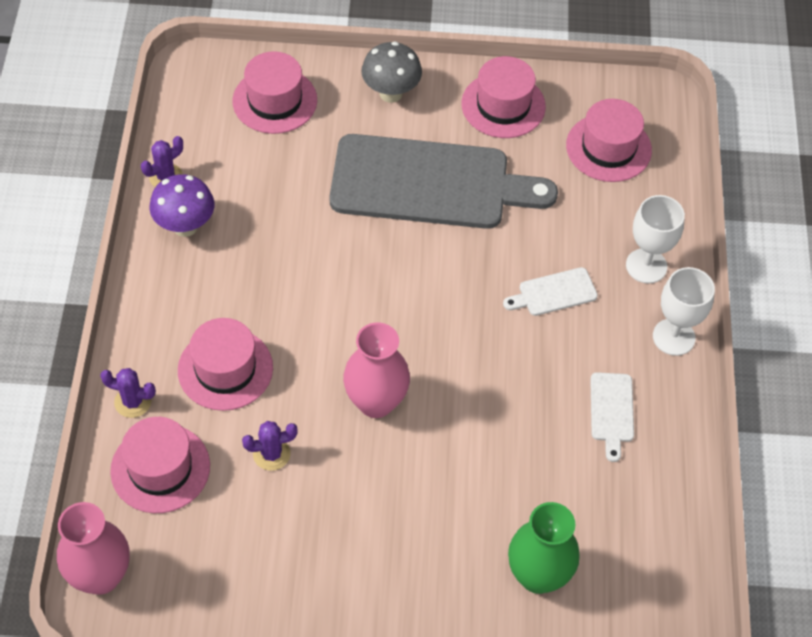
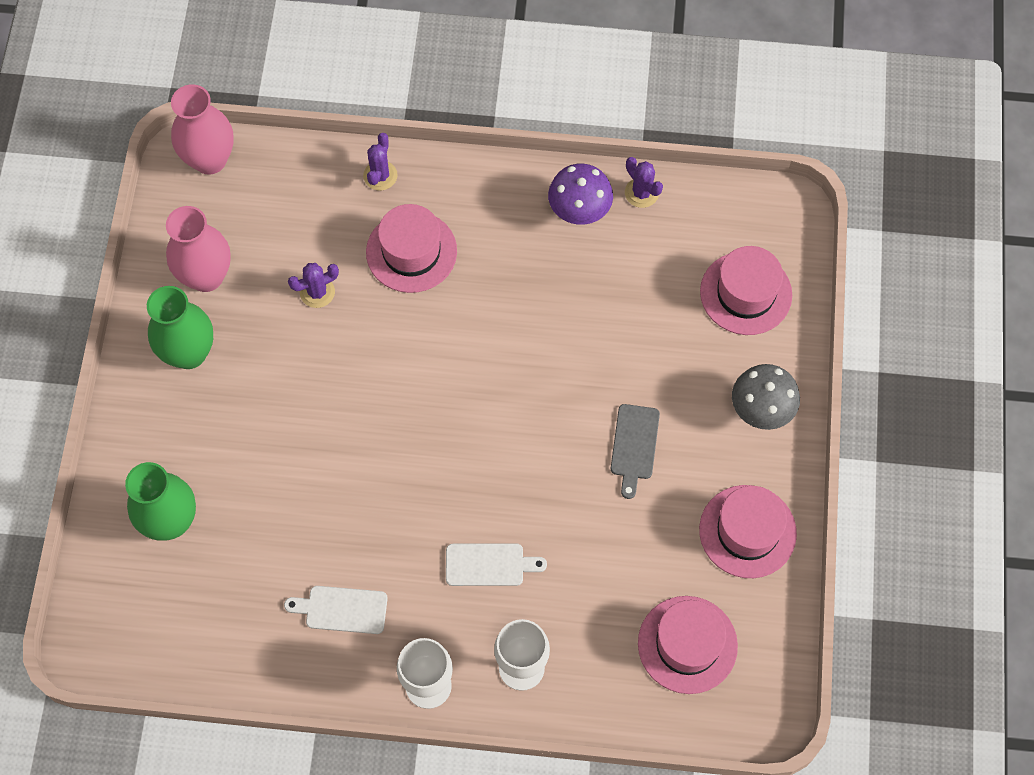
camera: 95 degrees right, 10 degrees up
(160, 468) = (310, 201): pink hat -> none
(271, 454) = (317, 292): purple cactus -> purple cactus turned 75 degrees clockwise
(345, 576) = (189, 353): none -> green vase
(376, 402) = (367, 384): pink vase -> pink vase (206, 276)
(429, 183) = (634, 446): grey cutting board -> grey cutting board, size x0.40
(554, 293) = (489, 565): white cutting board -> white cutting board turned 105 degrees clockwise

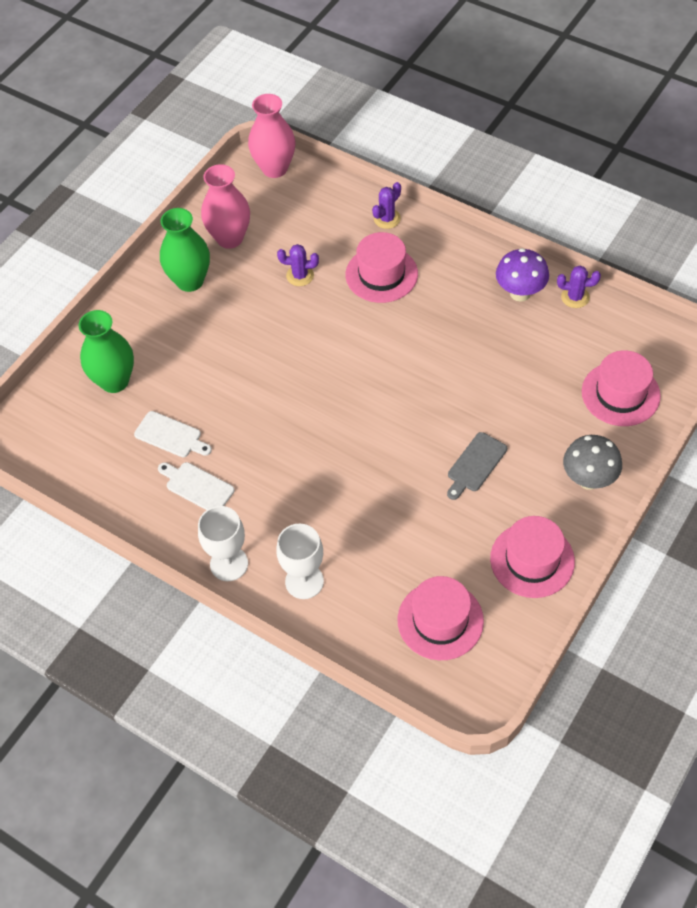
camera: 30 degrees right, 10 degrees down
(489, 565) = (320, 501): white cutting board -> white cutting board (170, 436)
(641, 193) = (575, 297): purple cactus -> purple cactus turned 75 degrees counterclockwise

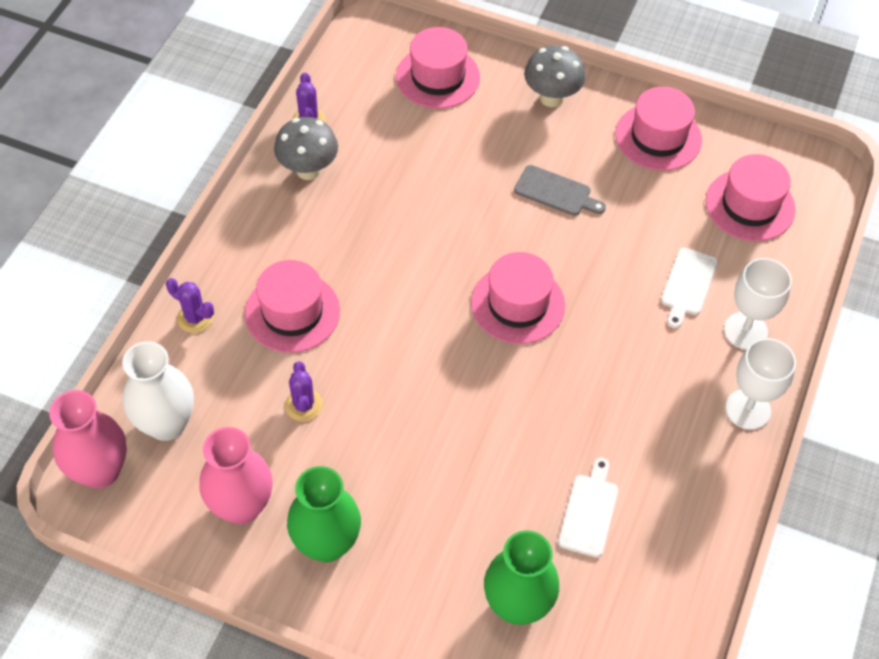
camera: 105 degrees left, 0 degrees up
(197, 486) = (655, 464): white cutting board -> white cutting board (687, 285)
(302, 201) = (166, 424): none -> white vase
(362, 418) = (518, 304): none -> pink hat
(520, 293) = (308, 170): purple mushroom -> grey mushroom

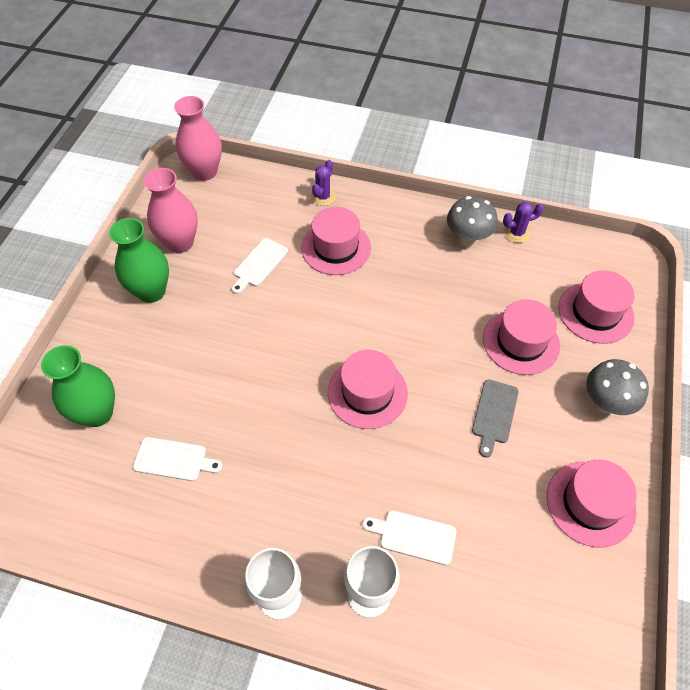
camera: 85 degrees right, 0 degrees up
(166, 424) = (239, 196): white vase -> none
(303, 405) = (259, 264): purple cactus -> white cutting board
(750, 205) = (528, 600): pink hat -> pink hat (521, 342)

